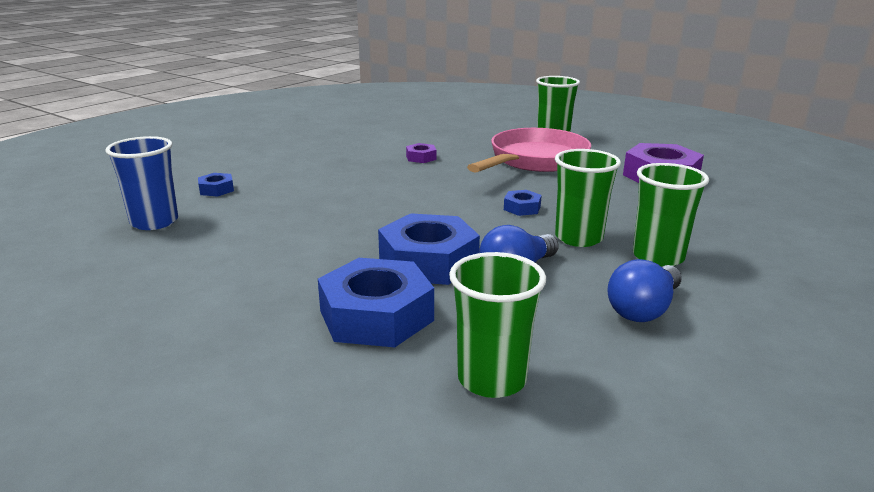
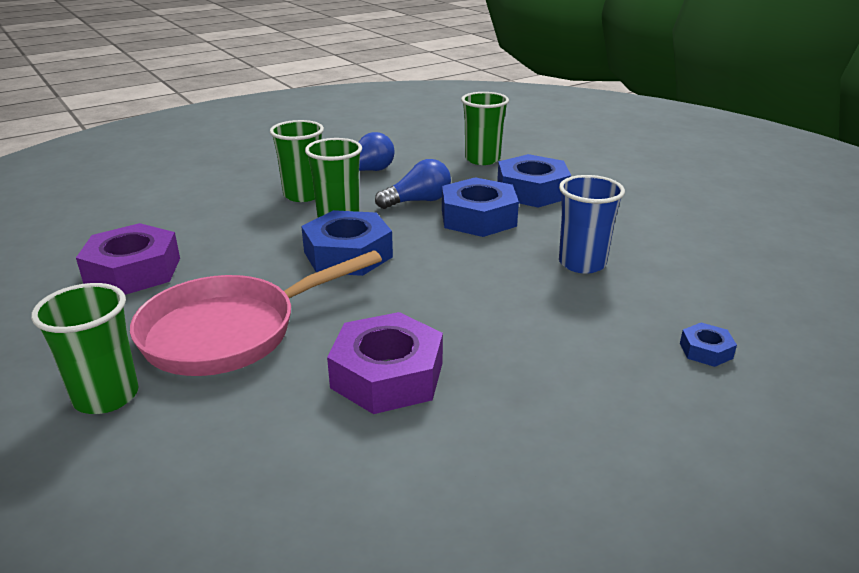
camera: 160 degrees left, 5 degrees up
(154, 222) = (751, 302): blue cup -> blue cup (582, 263)
(421, 158) = (387, 375): purple nut -> purple nut, size x2.15
(522, 208) = (348, 254): blue nut -> blue nut, size x2.15

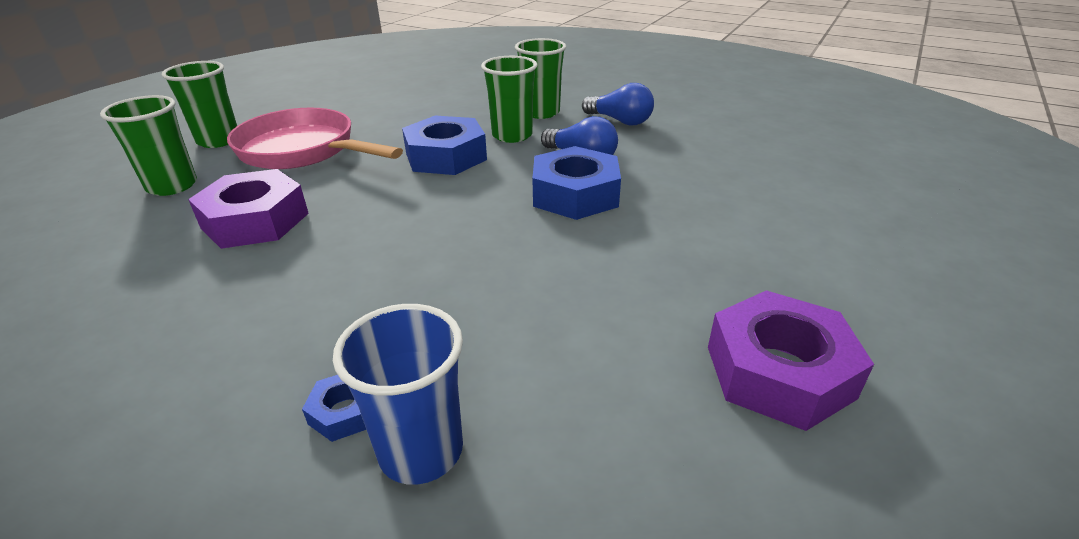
camera: 65 degrees right, 5 degrees up
(133, 271) = (372, 101): purple nut -> purple nut (778, 372)
(482, 159) = (732, 164): green cup -> green cup (172, 186)
(532, 191) = (681, 210): blue nut -> none
(582, 263) = (517, 278): blue cup -> blue cup (421, 450)

